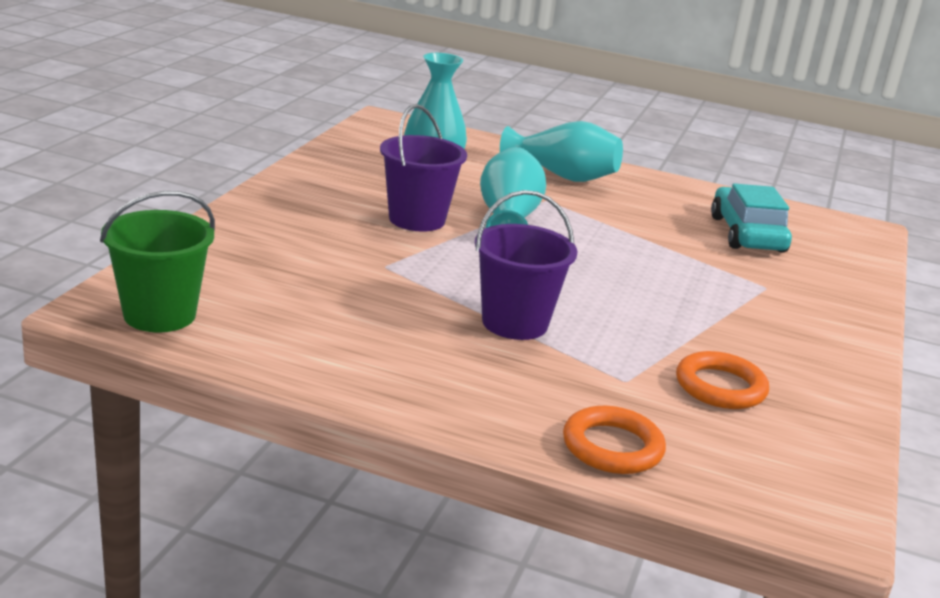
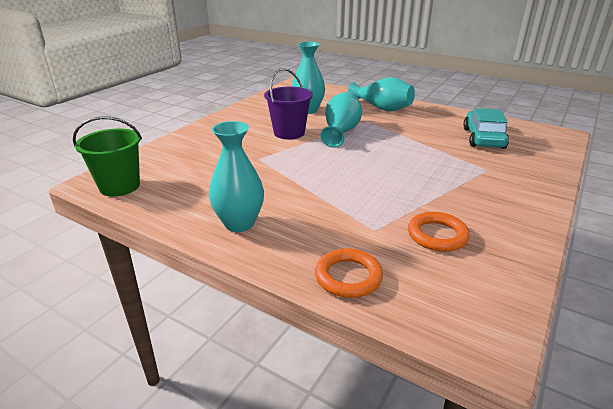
camera: 15 degrees right, 5 degrees up
(408, 374) = (239, 223): none -> turquoise vase
(514, 323) = (318, 192): purple bucket -> none

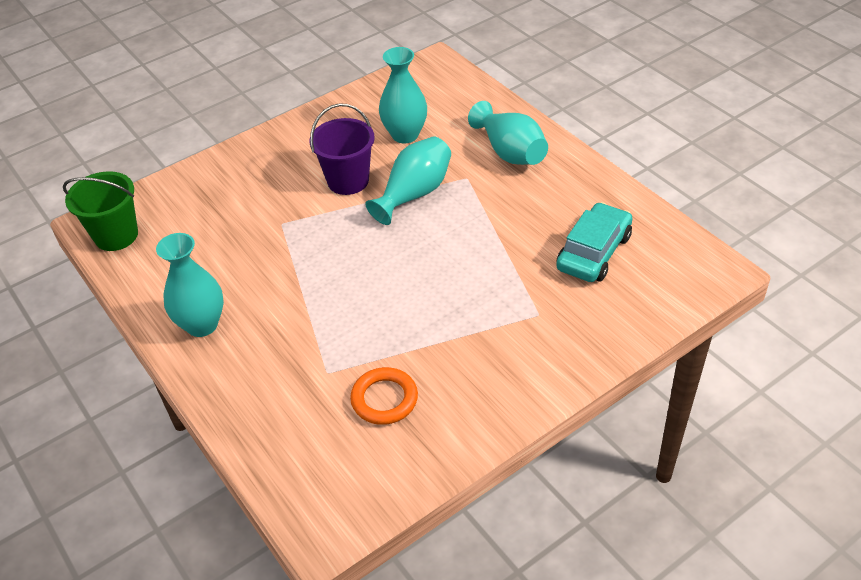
camera: 25 degrees right, 15 degrees up
(348, 277) = (258, 423): orange ring -> none

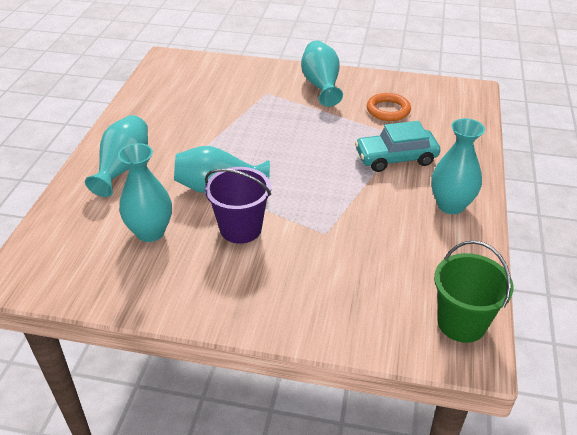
camera: 135 degrees left, 5 degrees down
(504, 375) = (321, 85): none -> turquoise vase
(593, 252) = (195, 96): turquoise car -> turquoise car (396, 158)

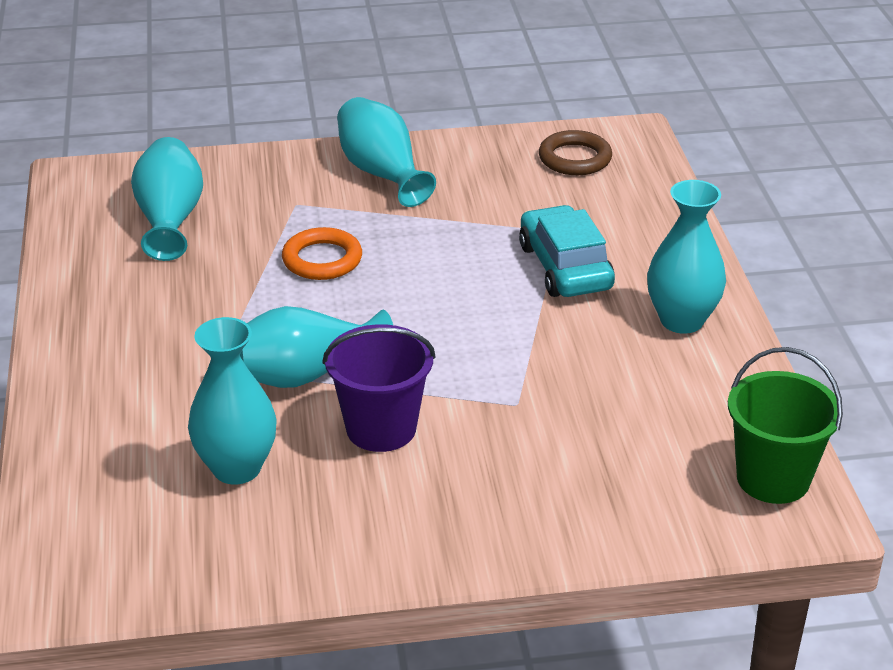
camera: 20 degrees left, 5 degrees down
(123, 167) = (123, 379): turquoise vase -> turquoise vase (170, 219)
(388, 110) = (514, 193): orange ring -> orange ring (322, 259)
(396, 158) = (565, 267): turquoise car -> turquoise car turned 105 degrees clockwise
(433, 97) = (575, 158): none -> brown ring

